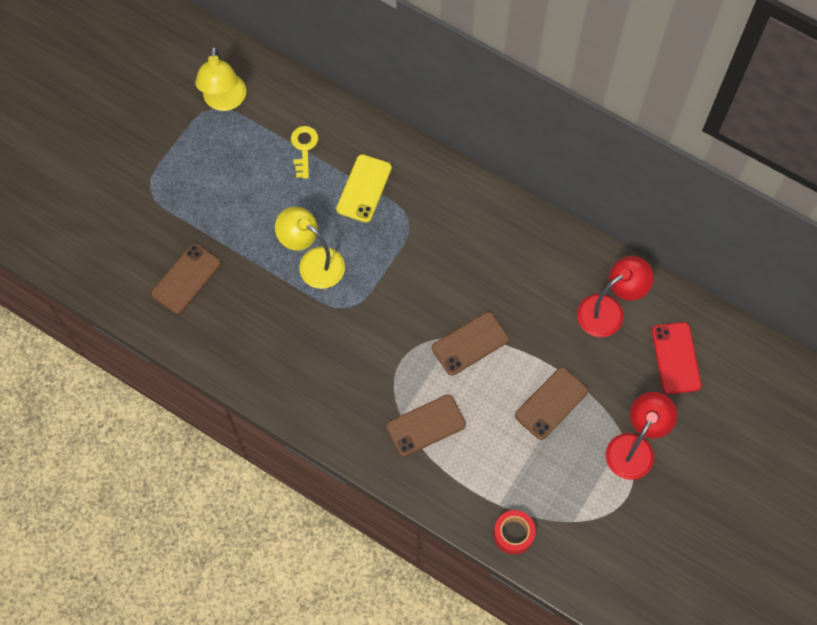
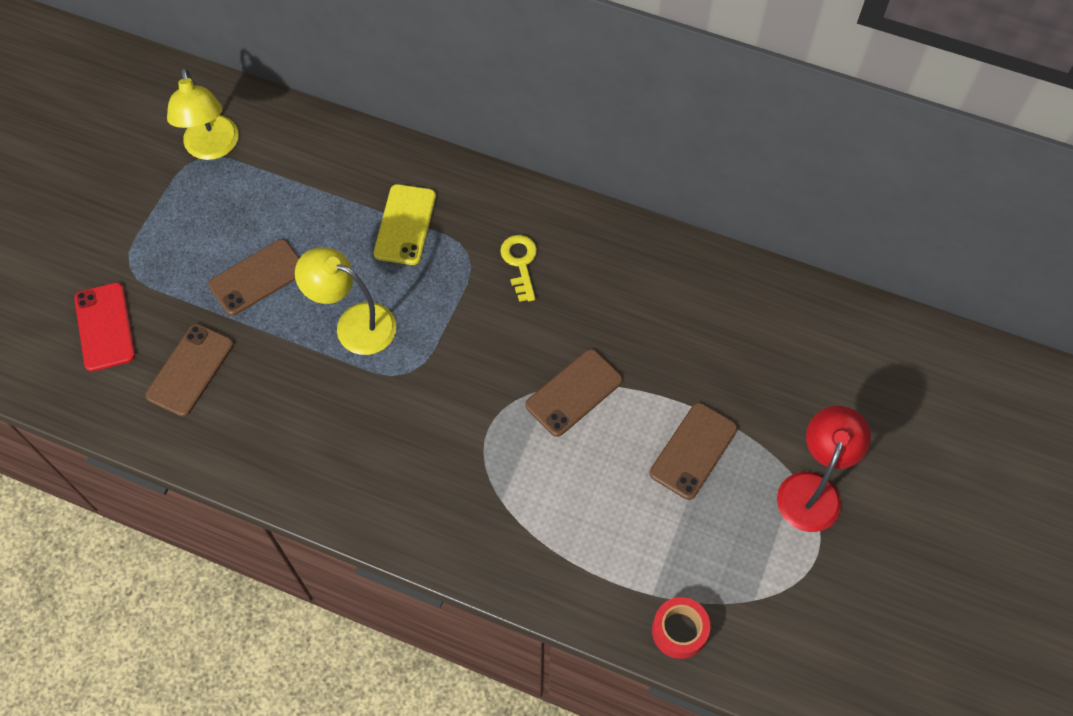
camera: 10 degrees left, 5 degrees down
(304, 148) = (321, 188): yellow key -> yellow key (520, 263)
(426, 425) = (536, 506): brown phone -> brown phone (258, 277)
(608, 310) = (741, 323): red lamp -> none
(675, 358) = (838, 368): red phone -> red phone (104, 327)

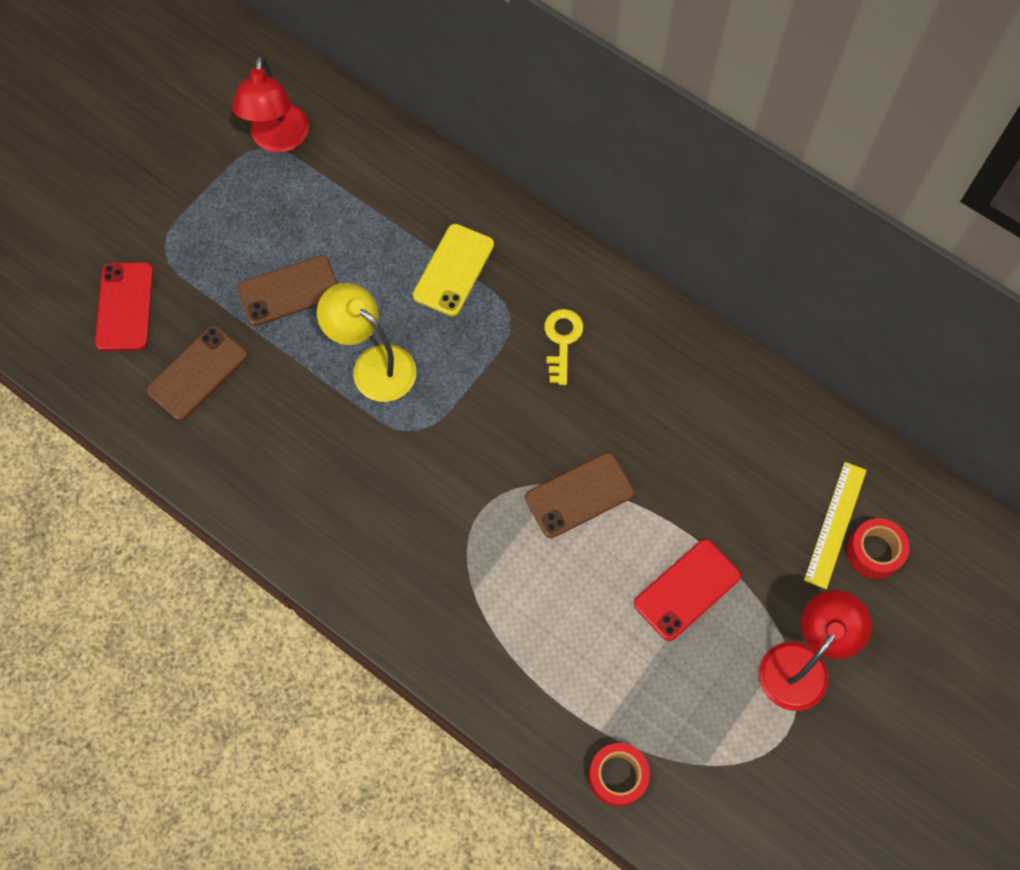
camera: 15 degrees right, 5 degrees up
(212, 148) = (278, 139): yellow lamp -> red lamp
(693, 451) = (687, 590): brown phone -> red phone
(806, 362) = (835, 524): none -> yellow ruler
(846, 377) = (874, 552): none -> red tape

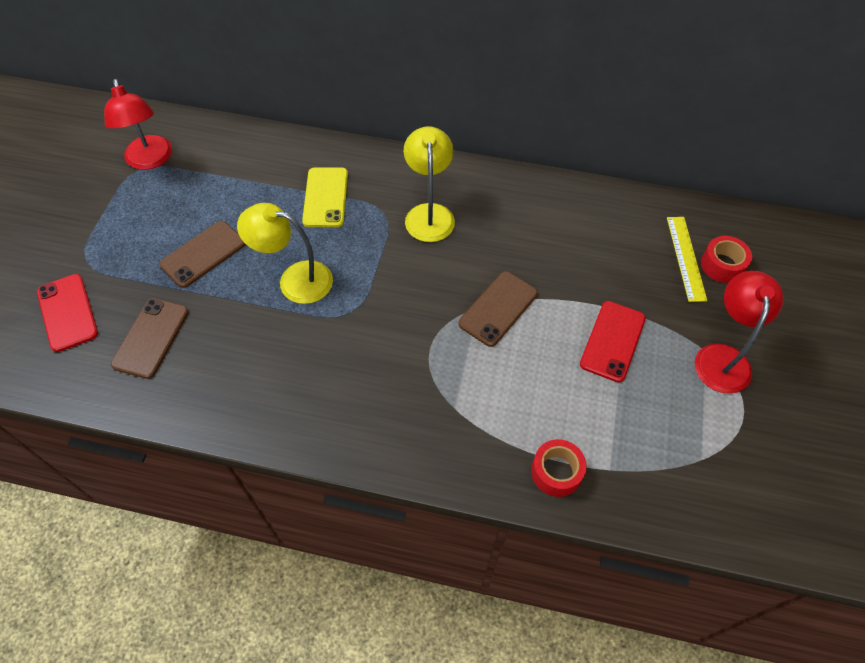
camera: 25 degrees left, 10 degrees down
(562, 340) = (429, 214): yellow key -> yellow lamp
(617, 776) = (643, 498): red tape -> red tape (556, 472)

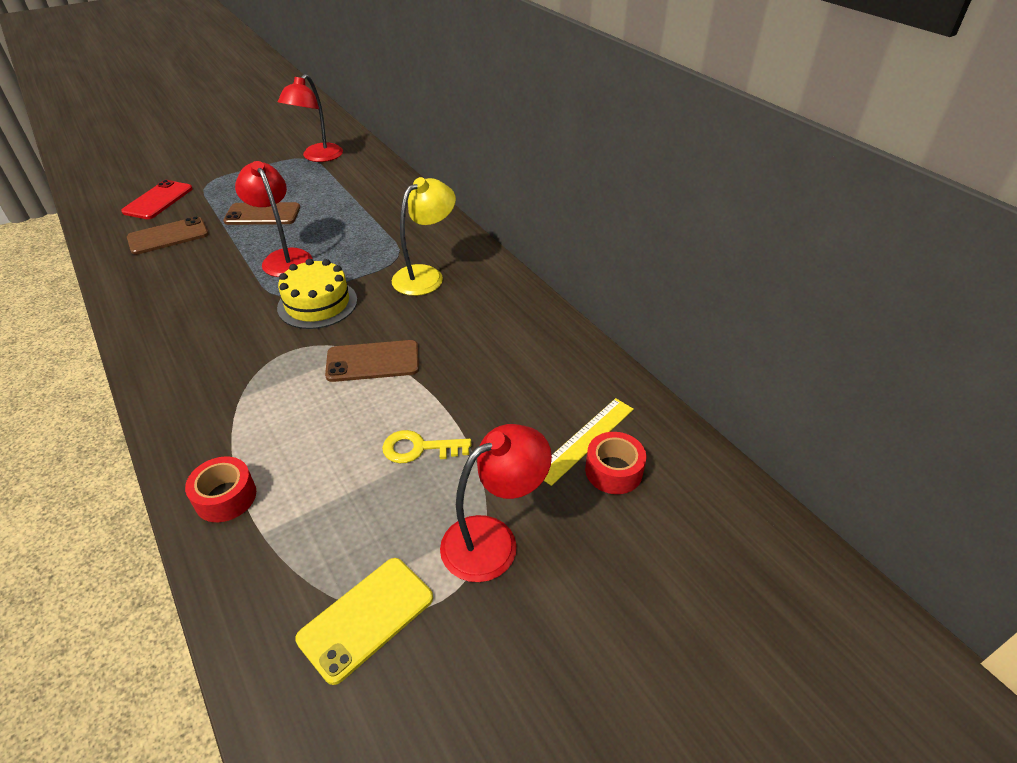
camera: 45 degrees right, 15 degrees down
(295, 280) = (284, 258): yellow lamp -> red lamp
(326, 197) = (377, 228): yellow phone -> yellow phone (366, 618)
(388, 297) = (317, 304): none -> yellow cake
(613, 341) = (419, 448): red phone -> yellow key

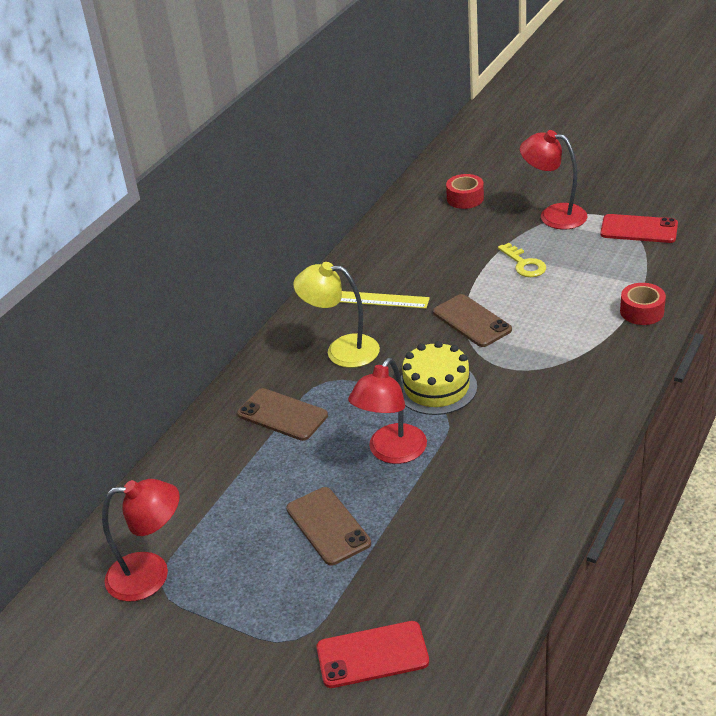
camera: 115 degrees left, 5 degrees down
(168, 236) = (433, 574): brown phone -> brown phone (282, 415)
(366, 618) = (639, 229): yellow phone -> red phone
(585, 439) = (451, 214): yellow ruler -> yellow ruler (378, 300)

